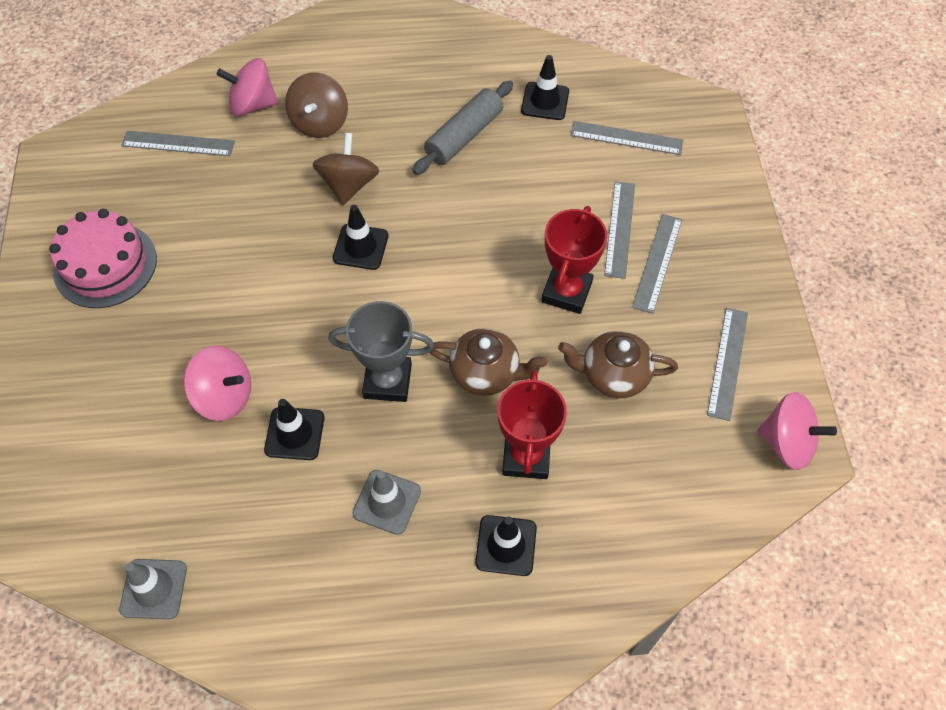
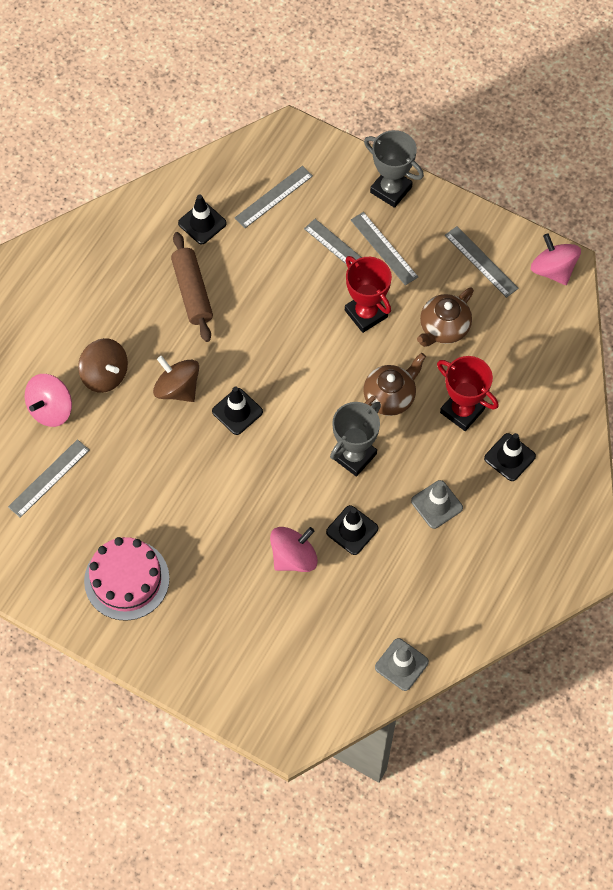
camera: 55 degrees left, 5 degrees up
(464, 136) = (192, 292): grey rolling pin -> brown rolling pin
(731, 228) = (391, 190): none -> grey trophy
(787, 443) = (553, 270): pink spinning top -> pink spinning top turned 90 degrees counterclockwise

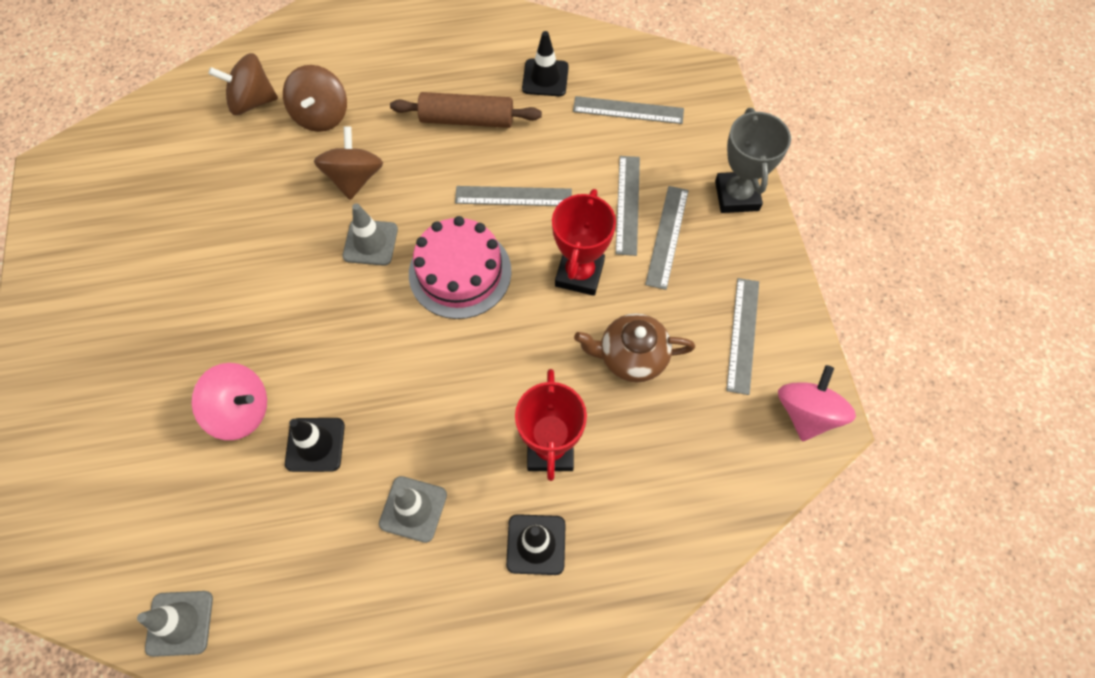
camera: 50 degrees right, 0 degrees up
(49, 478) = (178, 147): grey ruler -> grey ruler (513, 196)
(51, 409) = (252, 101): pink spinning top -> brown spinning top
(126, 579) = (111, 281): pink cake -> pink cake (460, 272)
(192, 292) = (467, 119): brown rolling pin -> brown rolling pin turned 60 degrees clockwise
(237, 411) = (370, 242): black traffic cone -> grey traffic cone
(354, 455) = (406, 381): grey trophy -> none
(390, 396) = (504, 365): brown teapot -> none

